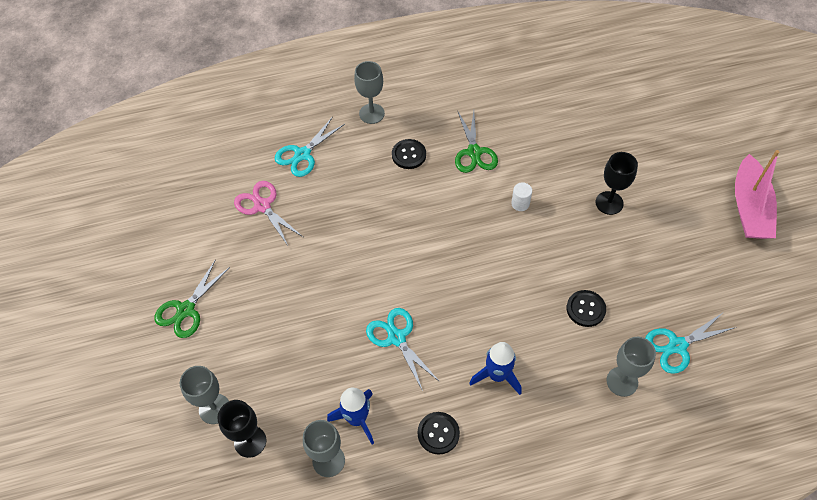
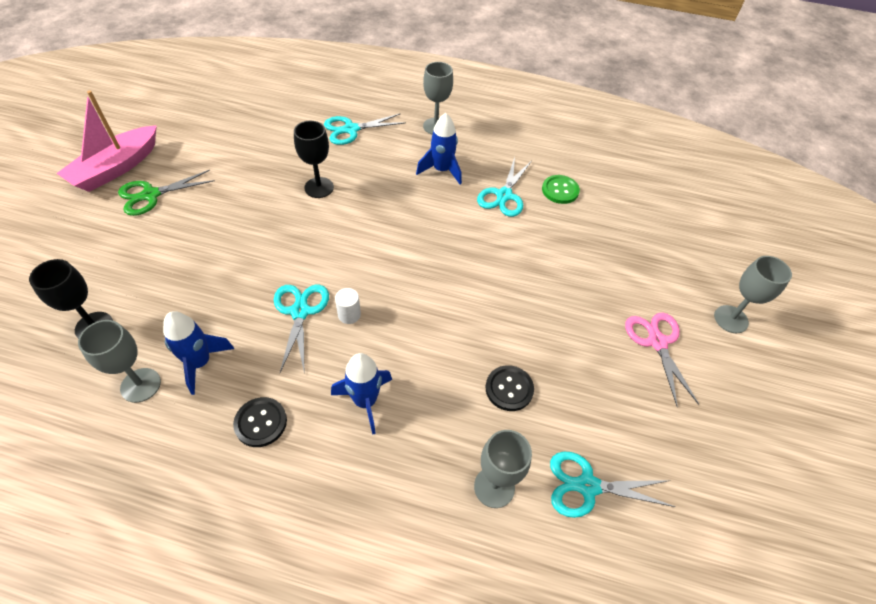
camera: 25 degrees right, 5 degrees down
(214, 409) = (94, 283): grey goblet -> grey goblet (731, 319)
(262, 206) = (284, 150): pink scissors -> pink scissors (657, 342)
(409, 155) = (441, 170): black button -> blue rocket
(474, 152) = (504, 195): green scissors -> turquoise scissors
(513, 124) = (560, 190): none -> green button
(520, 203) = (515, 258): white cylinder -> white cylinder (349, 314)
(609, 203) = (609, 302): black goblet -> black goblet (319, 187)
(749, 208) = (774, 386): pink boat -> pink boat (116, 168)

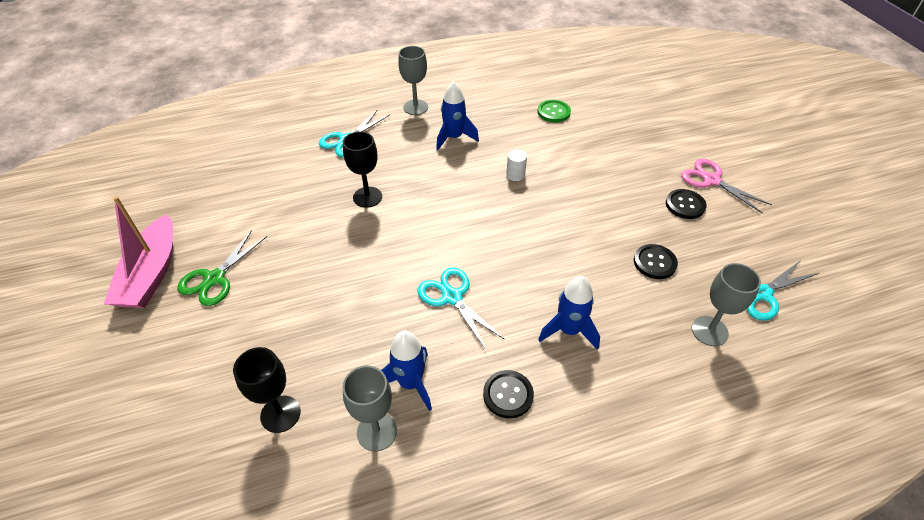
camera: 30 degrees left, 5 degrees down
(349, 314) = (492, 277): white cylinder -> white cylinder (515, 175)
(504, 195) = (518, 134): turquoise scissors -> none
(600, 351) = (685, 205): none -> black button
(731, 319) = (737, 143): grey goblet -> none

